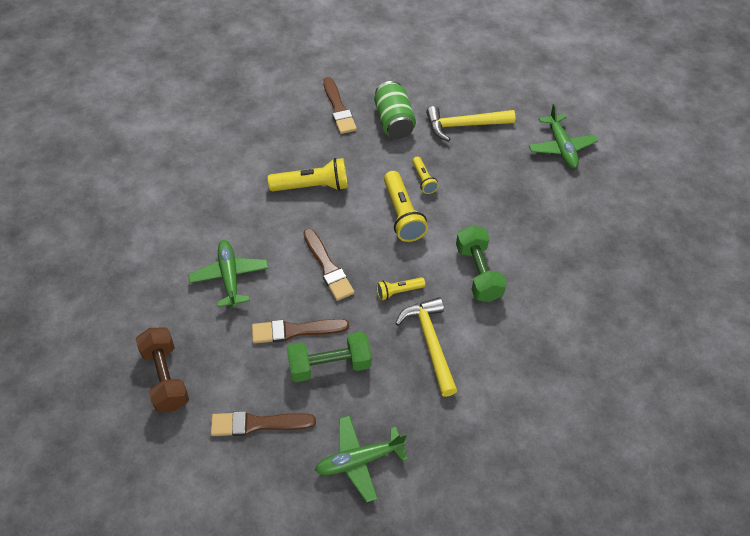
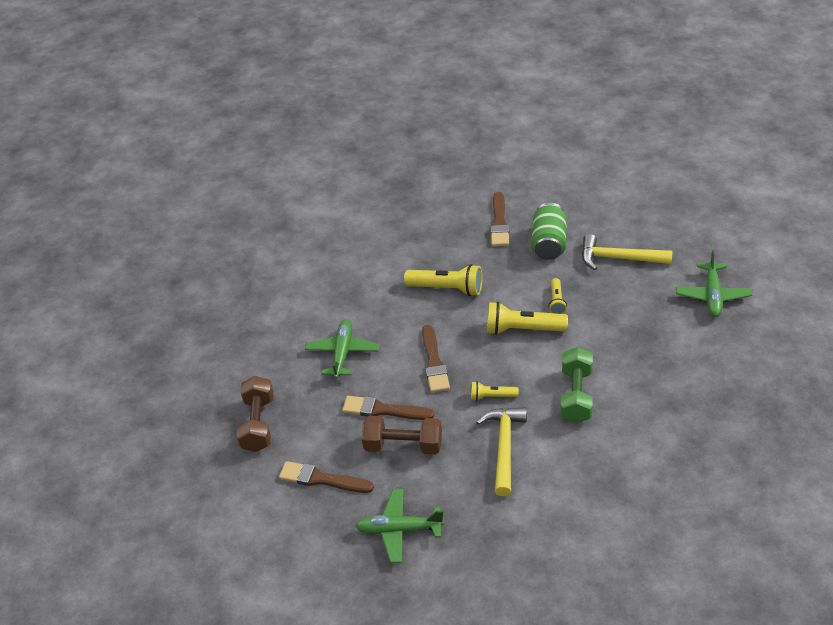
camera: 25 degrees right, 10 degrees down
(329, 365) = (403, 445): green dumbbell -> brown dumbbell
(402, 214) = (523, 329): yellow flashlight -> yellow flashlight turned 90 degrees clockwise

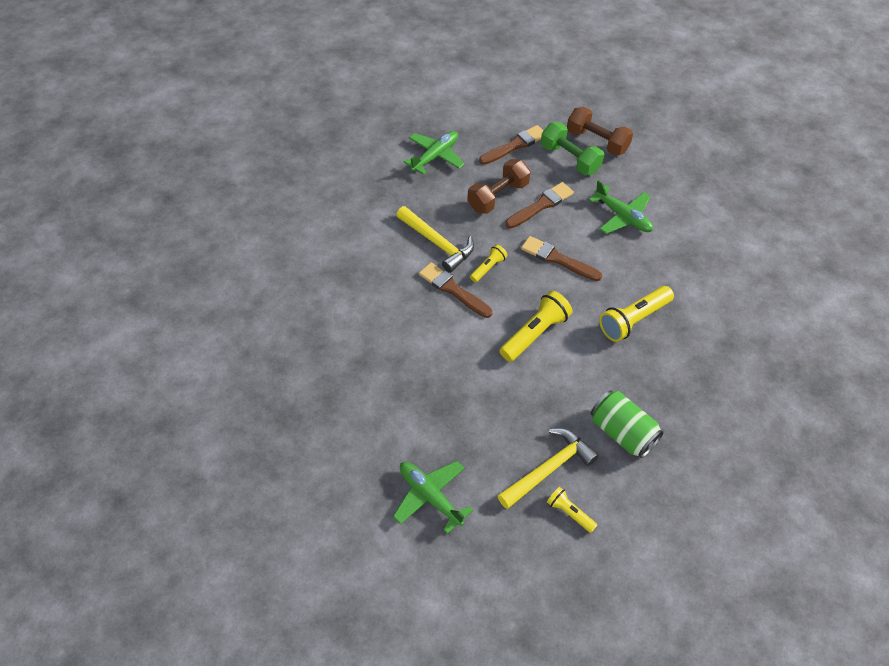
camera: 125 degrees right, 10 degrees up
(499, 223) = (689, 418): brown brush -> brown brush (453, 290)
(556, 302) = (542, 379): yellow flashlight -> yellow flashlight (570, 513)
(576, 395) = (434, 314): green dumbbell -> green dumbbell (570, 159)

